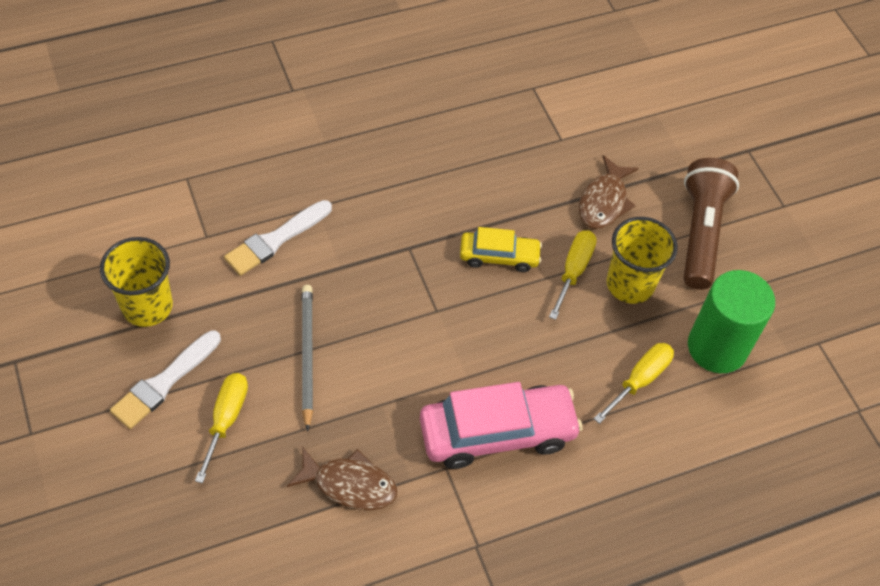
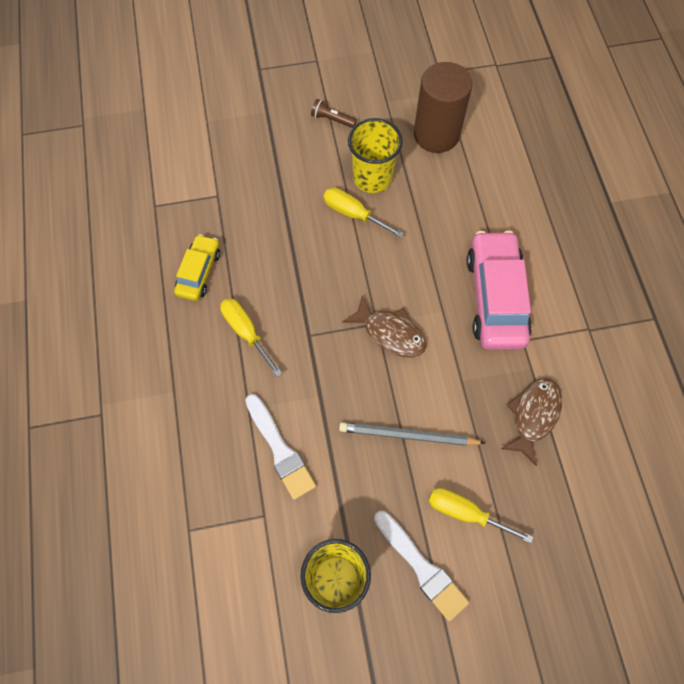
camera: 75 degrees left, 10 degrees up
(499, 256) = (330, 266): yellow car -> yellow car (199, 272)
(604, 201) = (289, 178): brown fish -> brown fish (390, 333)
(640, 380) = (459, 190): yellow screwdriver -> yellow screwdriver (246, 332)
(700, 232) = (332, 119): brown flashlight -> brown flashlight, size x0.43
(717, 347) = (436, 134): green cylinder -> brown cylinder

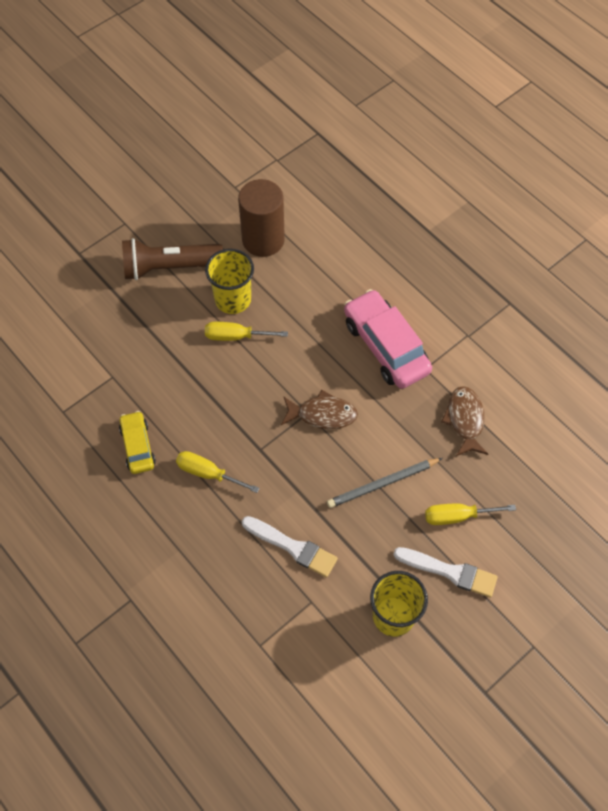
camera: 30 degrees left, 5 degrees down
(332, 119) = (169, 267): brown flashlight -> brown flashlight, size x2.35

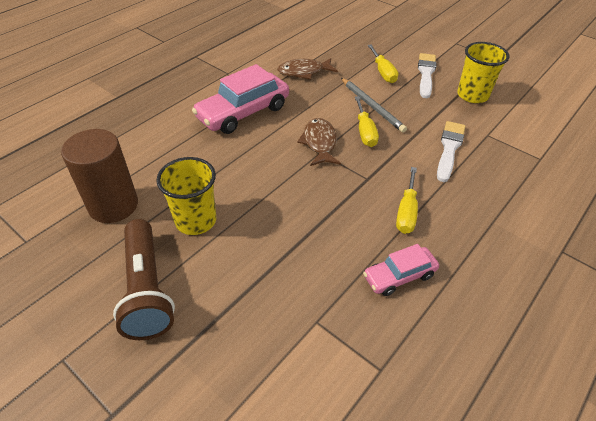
camera: 100 degrees left, 15 degrees down
(138, 446) = (399, 276): yellow car -> pink car
(235, 336) = (243, 212): yellow screwdriver -> yellow screwdriver (365, 132)

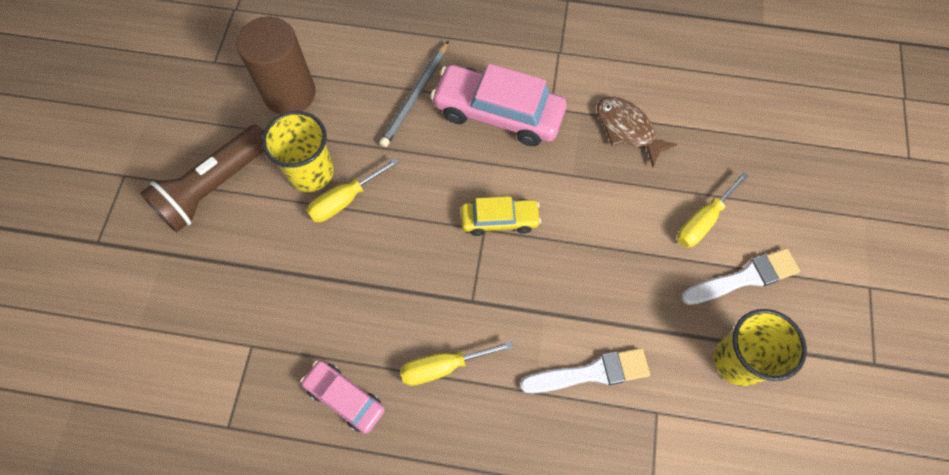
camera: 60 degrees right, 20 degrees up
(319, 143) = (499, 220): brown fish -> yellow car
(365, 132) = (555, 259): yellow screwdriver -> yellow screwdriver (344, 200)
(372, 106) = (613, 243): grey pencil -> grey pencil (415, 96)

